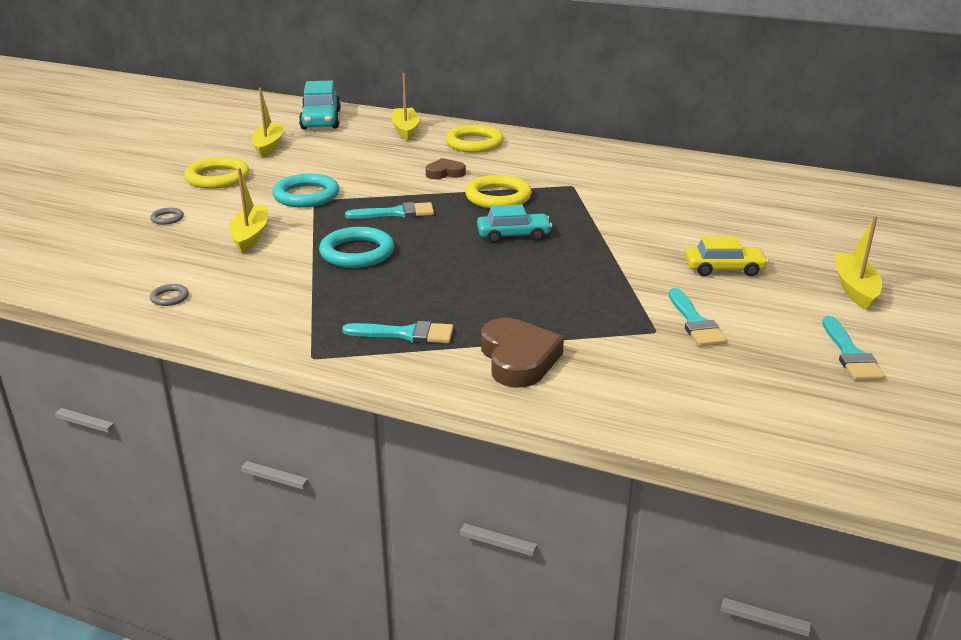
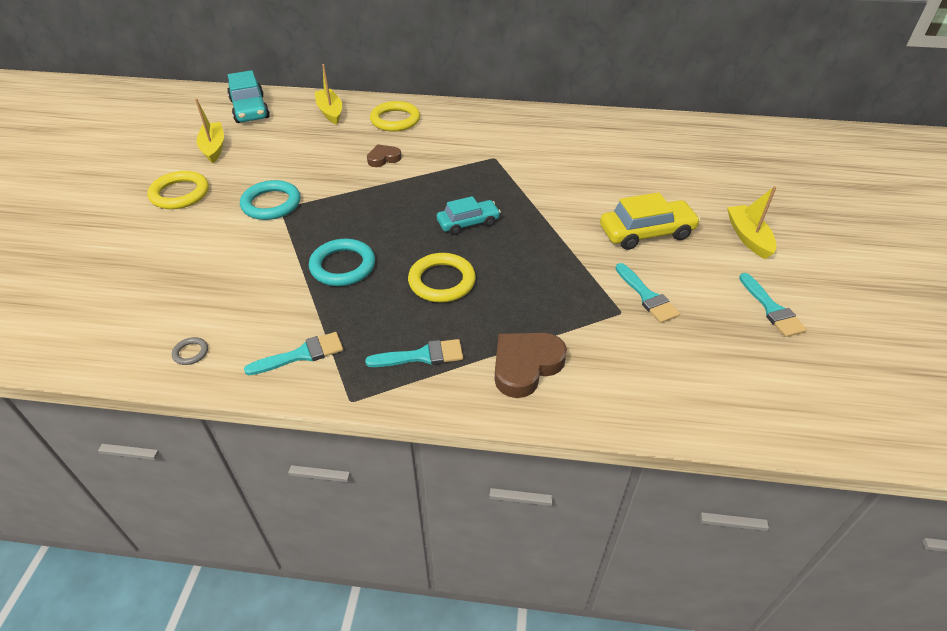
camera: 15 degrees left, 15 degrees up
(167, 218) = (150, 253): grey ring -> none
(251, 236) = (238, 261): yellow boat -> none
(396, 213) = (359, 212): turquoise brush -> turquoise brush (301, 354)
(498, 197) = (439, 180): yellow ring -> yellow ring (442, 281)
(518, 359) = (525, 366): brown heart -> brown heart turned 105 degrees counterclockwise
(724, 269) = (646, 233): yellow car -> yellow car, size x1.50

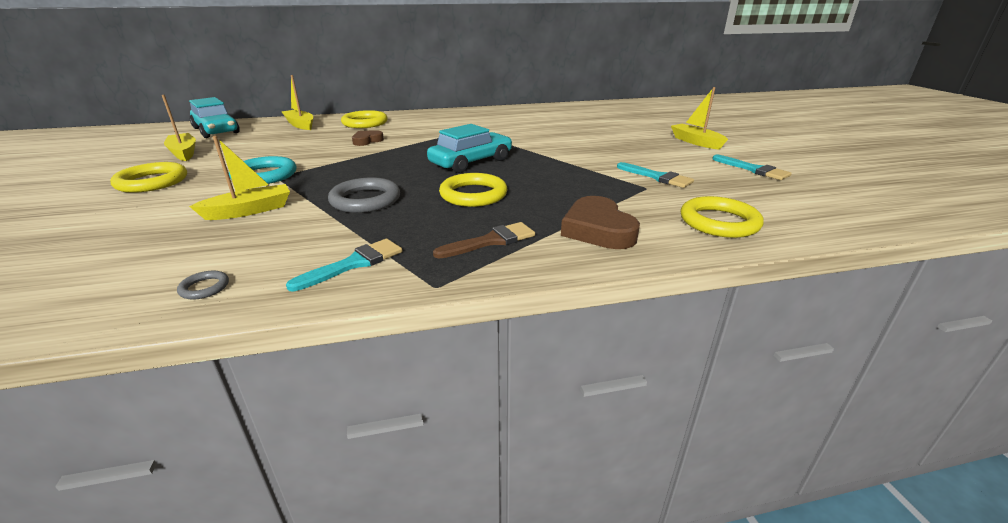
camera: 20 degrees left, 15 degrees down
(245, 259) = (249, 211): none -> yellow boat
(343, 266) = (365, 200): turquoise ring -> grey ring
(422, 356) = (491, 241): turquoise brush -> brown brush
(468, 223) = (471, 162): turquoise car -> turquoise car, size x1.50
(525, 366) = (598, 229): brown heart -> brown heart turned 45 degrees counterclockwise
(646, 233) = (622, 149): yellow car -> none
(653, 387) = (719, 222): none -> yellow ring

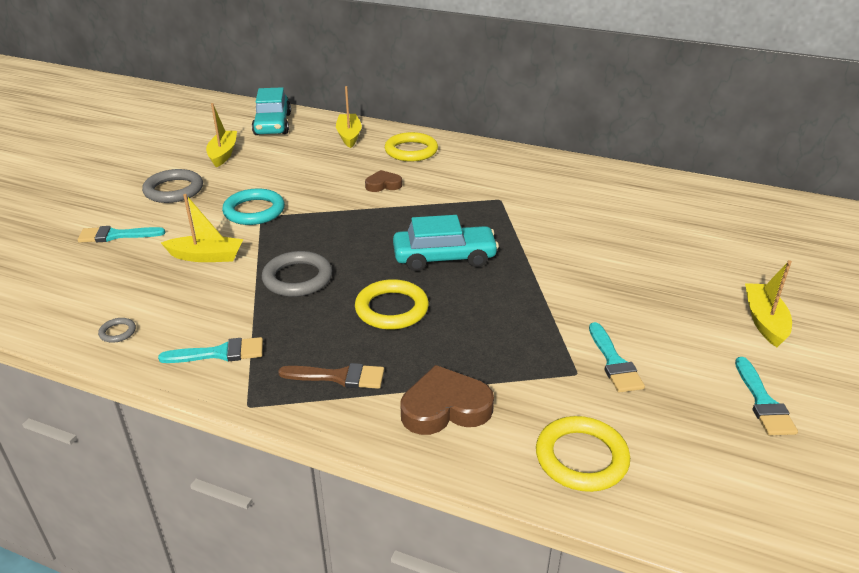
camera: 35 degrees right, 5 degrees up
(111, 224) = (116, 235): none -> turquoise brush
(152, 182) = (174, 190): yellow ring -> grey ring
(598, 229) = (445, 408): brown heart -> brown heart turned 60 degrees clockwise

